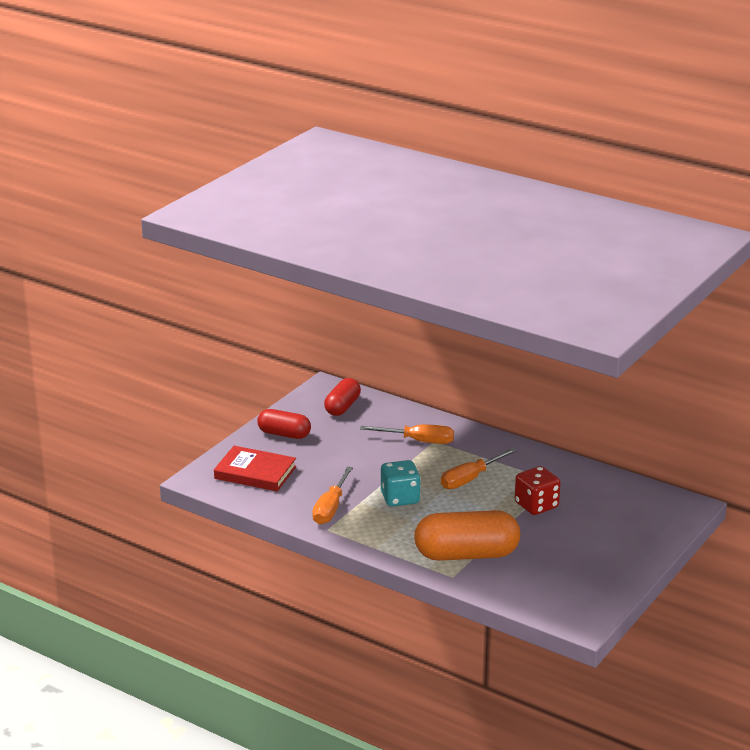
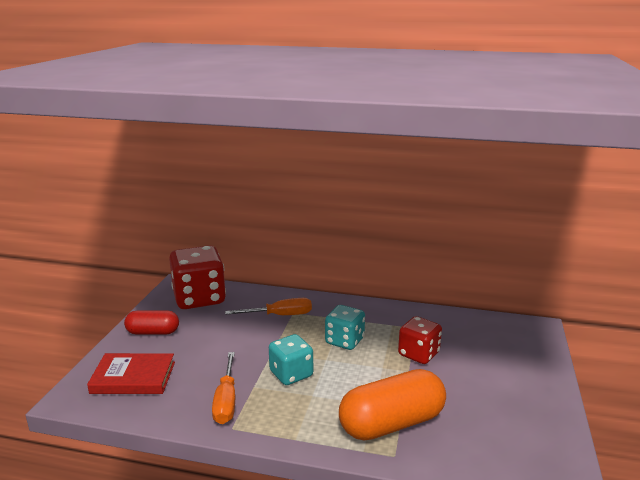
camera: 20 degrees left, 5 degrees down
(342, 407) = (199, 298): red capsule -> red dice
(470, 479) = (344, 341): orange screwdriver -> turquoise dice

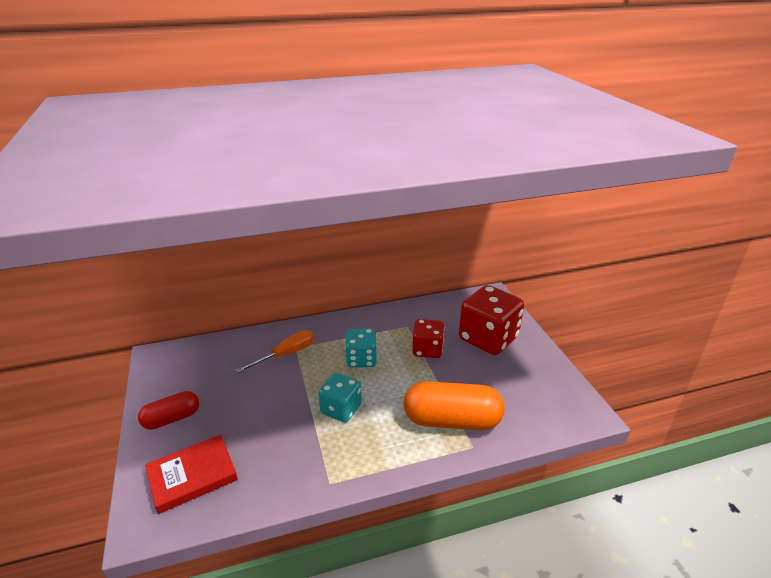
camera: 30 degrees left, 10 degrees up
(199, 298) = (191, 364): red dice -> red dice (488, 339)
(226, 401) = (304, 460): orange screwdriver -> none
(391, 423) = (452, 420): orange capsule -> orange capsule turned 60 degrees clockwise

